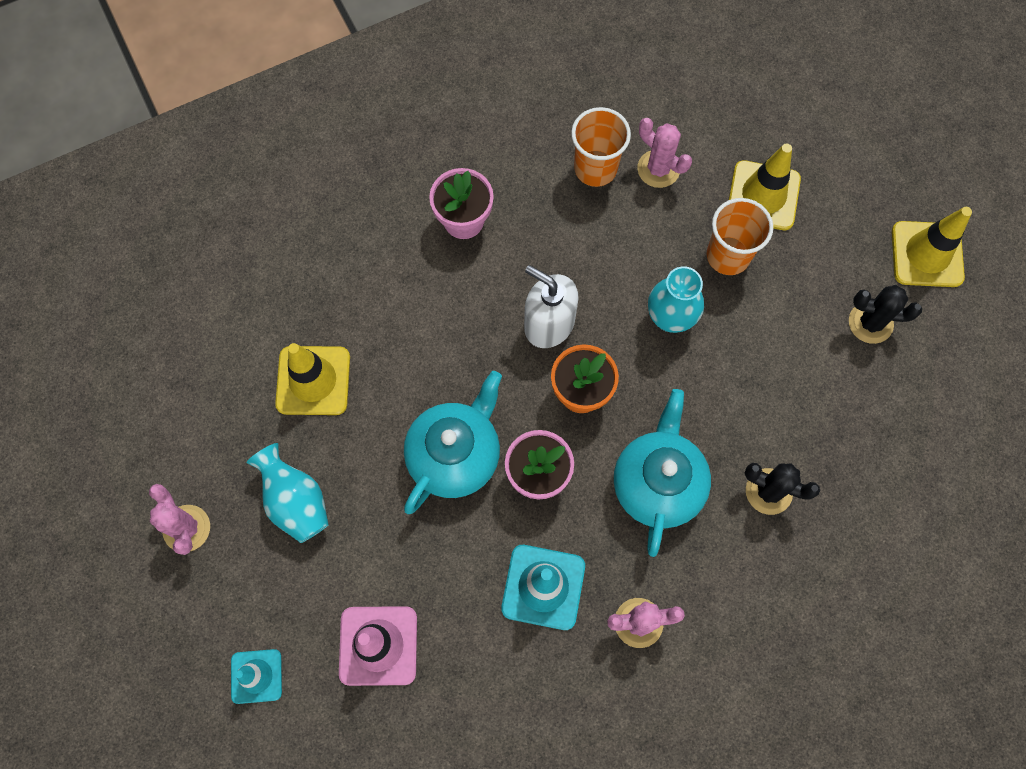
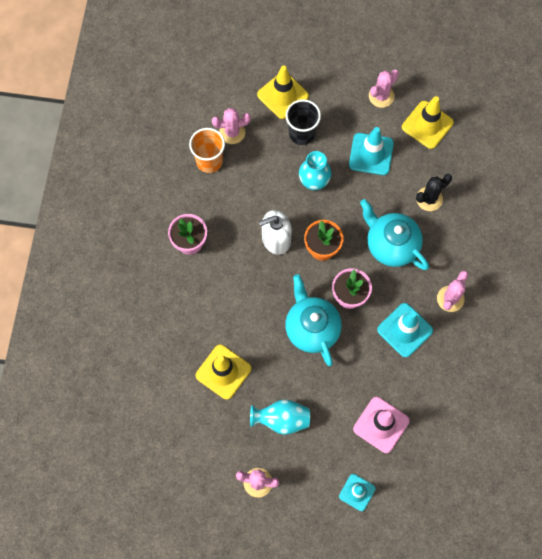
camera: 55 degrees left, 0 degrees up
(728, 256) = (302, 133): orange cup -> black cup
(772, 366) = (371, 154): none -> turquoise traffic cone
(870, 323) = (381, 96): black cactus -> pink cactus
(927, 254) = (366, 47): yellow traffic cone -> yellow traffic cone (427, 125)

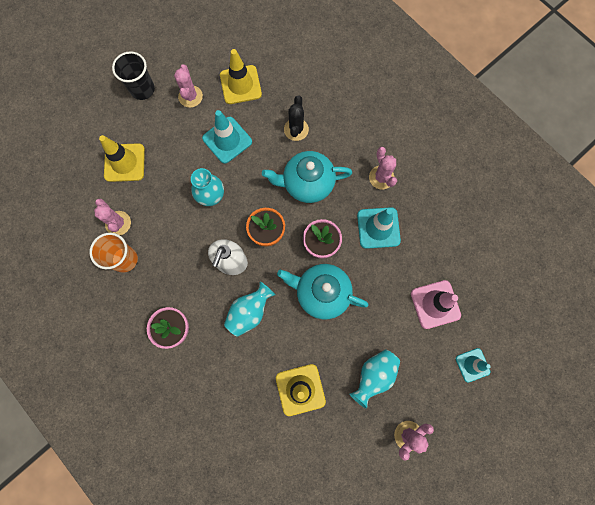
camera: 50 degrees left, 5 degrees up
(232, 132) = (118, 223): pink cactus -> pink cactus turned 60 degrees counterclockwise
(249, 285) = (249, 312): none -> turquoise vase
(302, 133) = (166, 174): black cup -> black cup (142, 89)

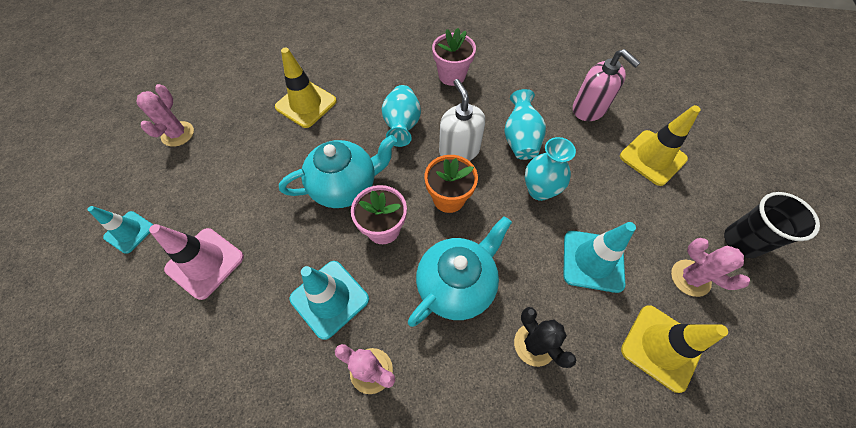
camera: 140 degrees right, 15 degrees down
(118, 223) = (589, 109): pink cactus -> pink soap dispenser
(125, 259) = (549, 90): orange cup -> none
(373, 375) = (240, 155): turquoise vase -> turquoise vase (520, 139)

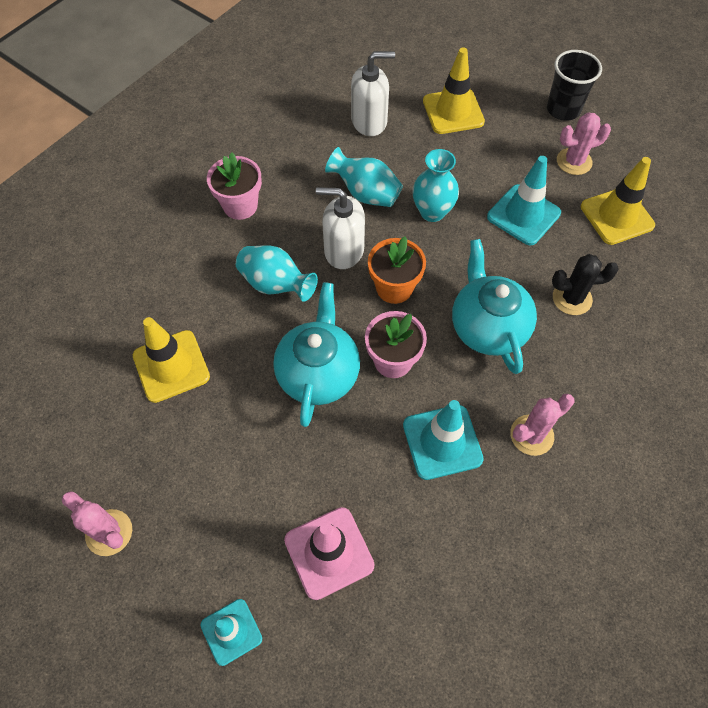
camera: 60 degrees left, 0 degrees up
(589, 109) = (369, 121): pink soap dispenser -> white soap dispenser

